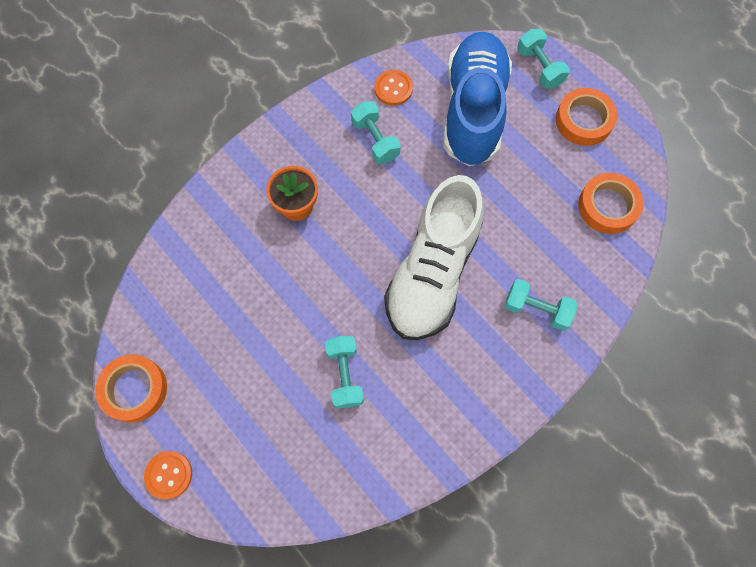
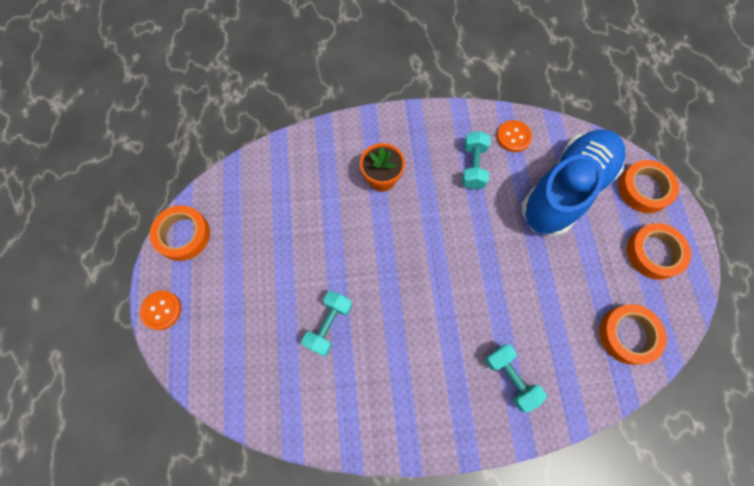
camera: 35 degrees right, 0 degrees up
(432, 273) = (447, 293): white shoe -> none
(539, 67) = (644, 189): turquoise dumbbell -> orange tape

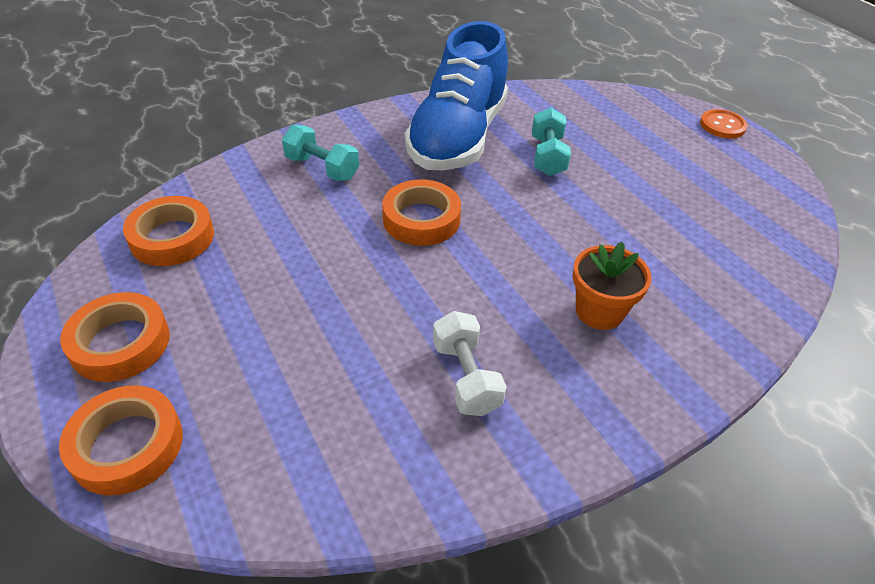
camera: 155 degrees right, 25 degrees down
(183, 235) = (778, 180): orange tape -> orange tape (421, 219)
(473, 166) = (466, 377): turquoise dumbbell -> white dumbbell
(513, 137) = (412, 460): orange button -> none
(565, 190) = (286, 393): blue shoe -> blue shoe (458, 137)

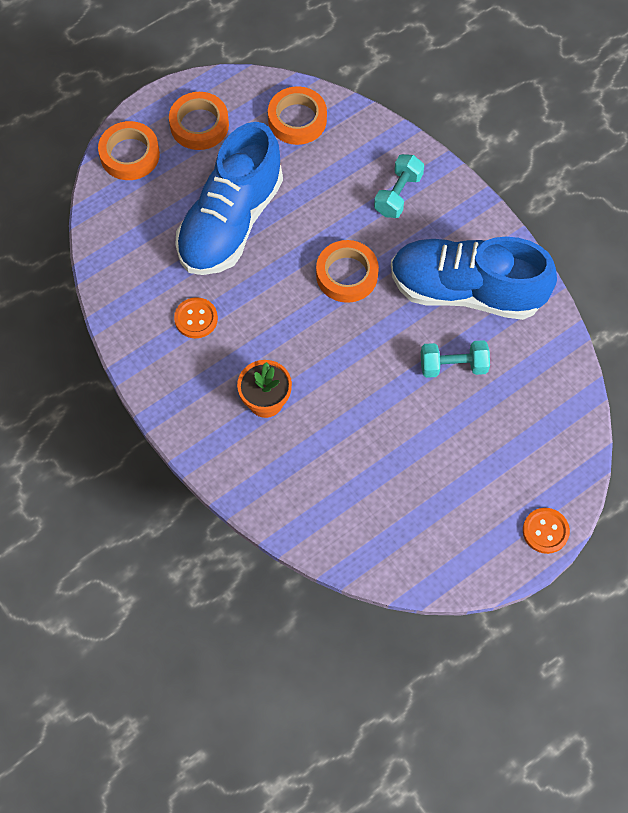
camera: 85 degrees right, 20 degrees up
(309, 321) = (230, 222): none -> blue shoe
(466, 377) = (196, 319): white dumbbell -> orange button

